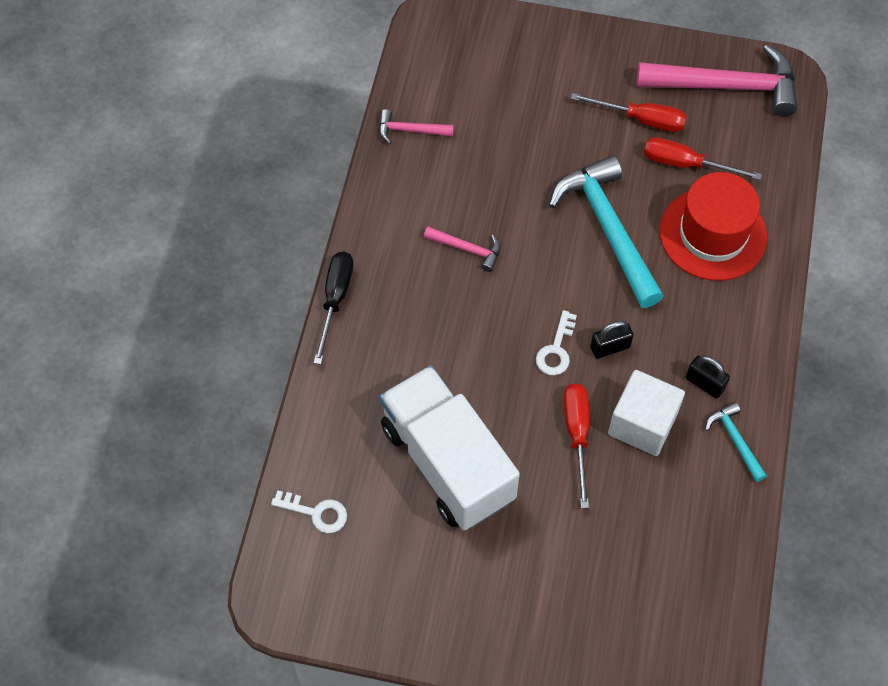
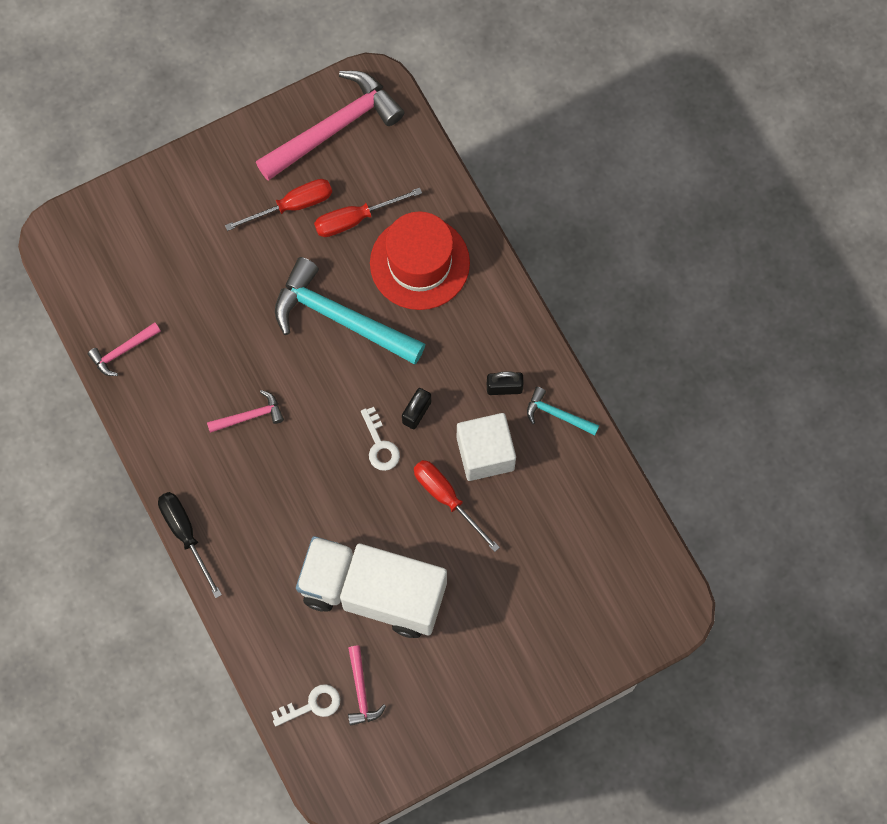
camera: 40 degrees left, 10 degrees up
(366, 534) = (361, 691): none -> pink hammer

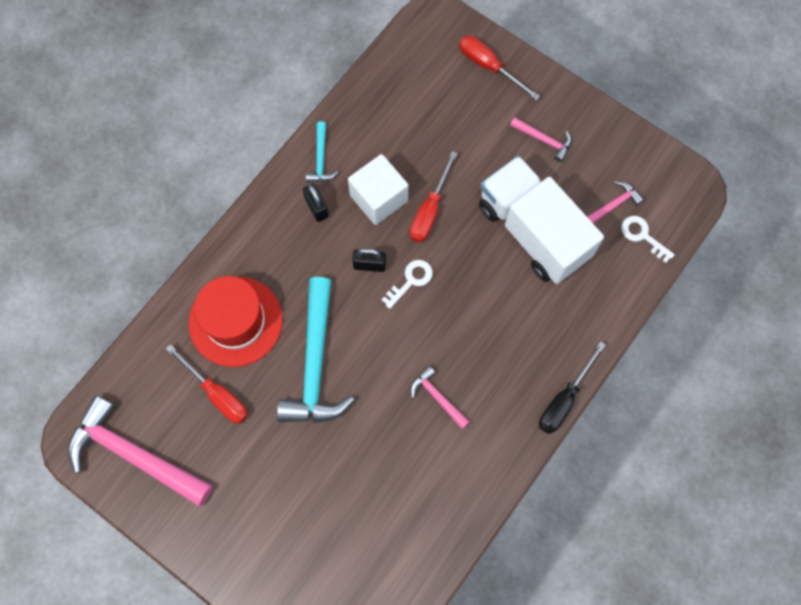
camera: 115 degrees left, 0 degrees up
(122, 351) = (432, 539): pink hammer -> pink hammer (544, 140)
(292, 206) = (227, 455): red screwdriver -> red screwdriver (489, 66)
(373, 593) = (533, 231): white truck -> white truck turned 150 degrees clockwise

